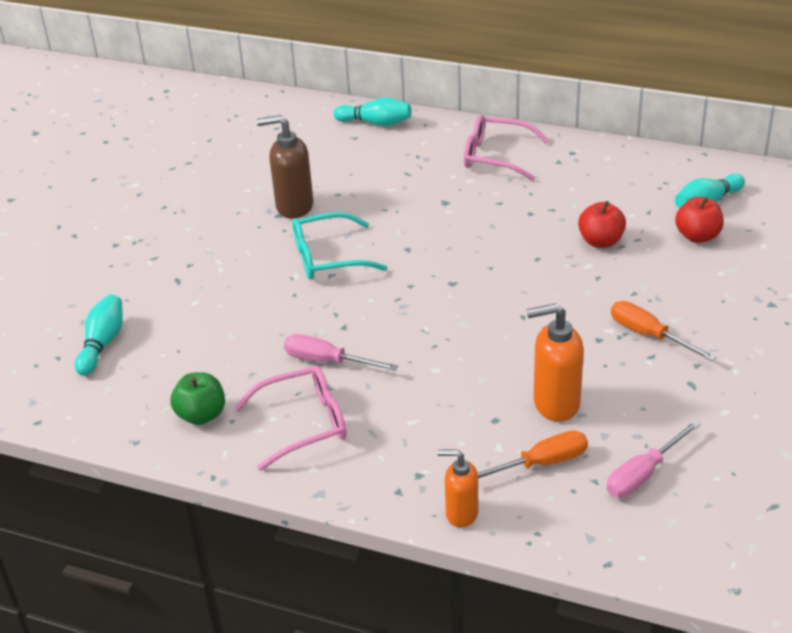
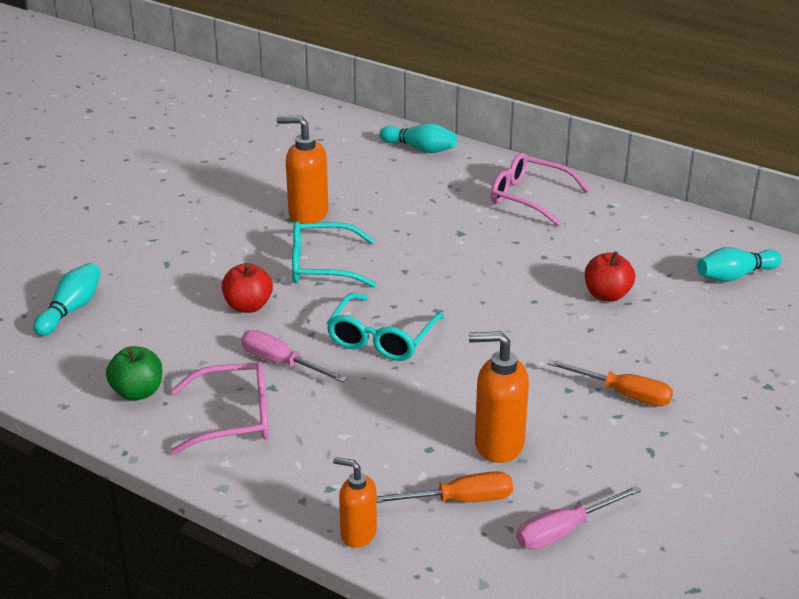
camera: 10 degrees right, 5 degrees down
(294, 206) = (307, 213): brown soap dispenser -> orange soap dispenser
(411, 319) = (382, 338): none -> turquoise glasses
(649, 335) = (623, 394): orange screwdriver -> orange screwdriver turned 150 degrees clockwise
(697, 236) = (712, 306): red apple -> red apple (248, 306)

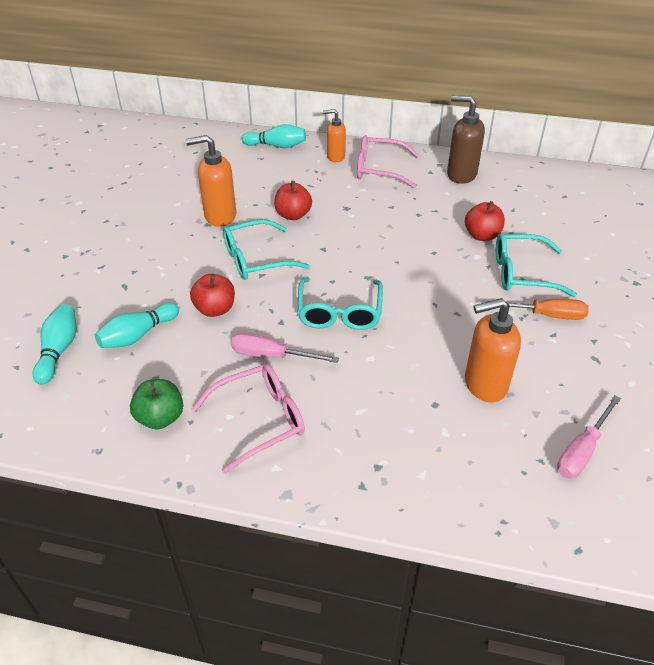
camera: 20 degrees left, 10 degrees up
(358, 534) = (427, 505): orange soap dispenser -> orange soap dispenser (335, 157)
(392, 228) = (293, 215): none -> red apple
(459, 500) = (487, 446): orange screwdriver -> none
(628, 345) = (523, 273): none -> turquoise glasses
(630, 223) = (461, 175): none -> brown soap dispenser
(735, 276) = (556, 201): turquoise bowling pin -> turquoise bowling pin (138, 335)

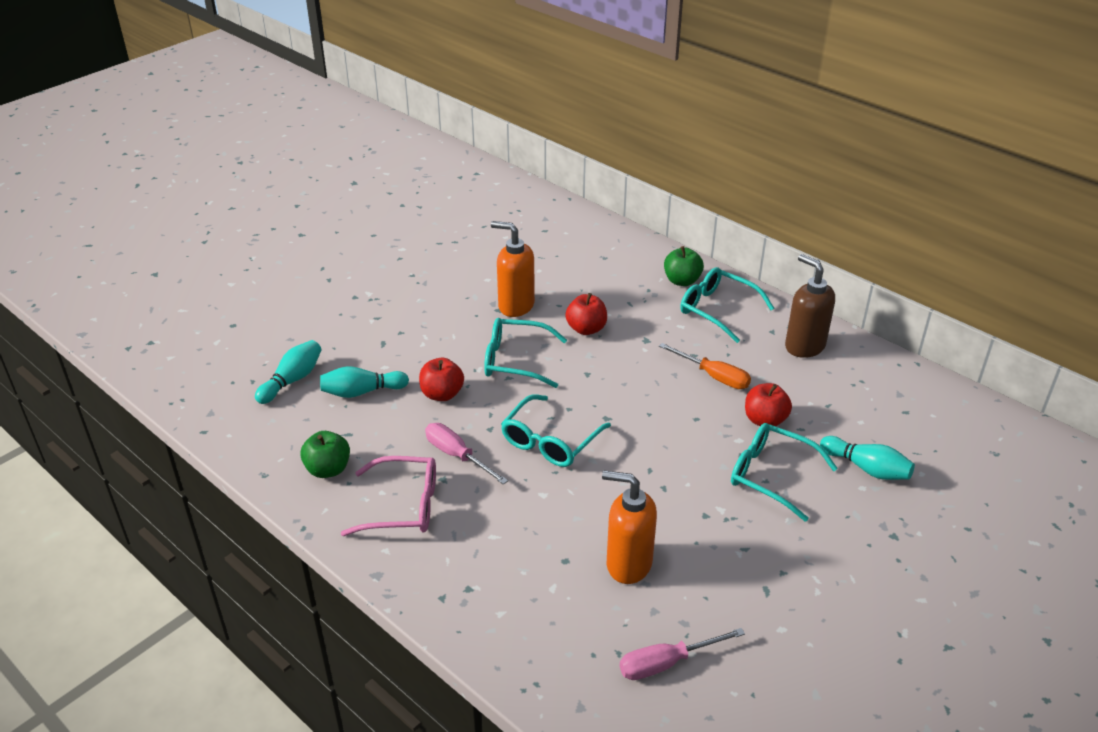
camera: 30 degrees right, 5 degrees down
(277, 146) = (630, 249): turquoise bowling pin -> turquoise bowling pin (866, 468)
(335, 157) = (682, 281): orange soap dispenser -> green apple
(380, 169) = (718, 310): pink glasses -> turquoise glasses
(545, 315) = (755, 527): orange screwdriver -> orange screwdriver (713, 376)

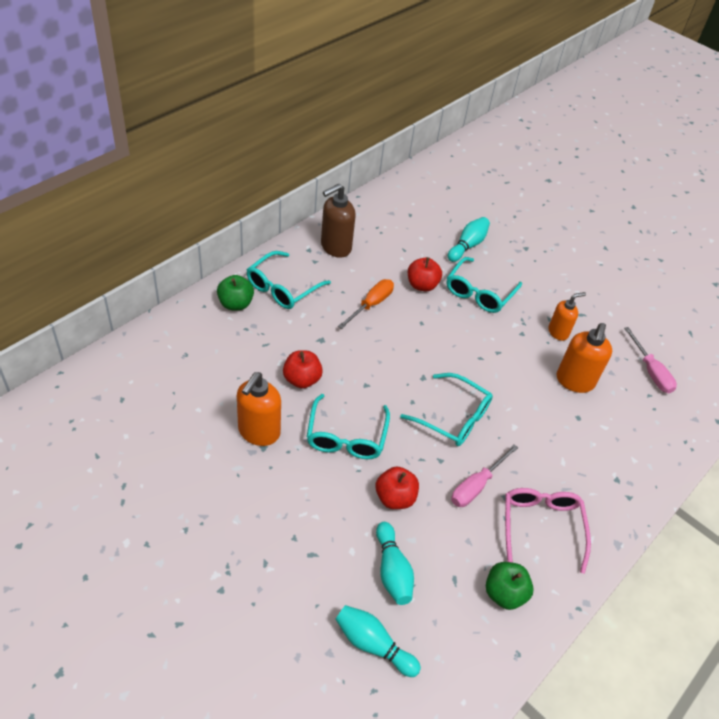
camera: 95 degrees left, 10 degrees up
(719, 556) = (558, 332): none -> orange soap dispenser

